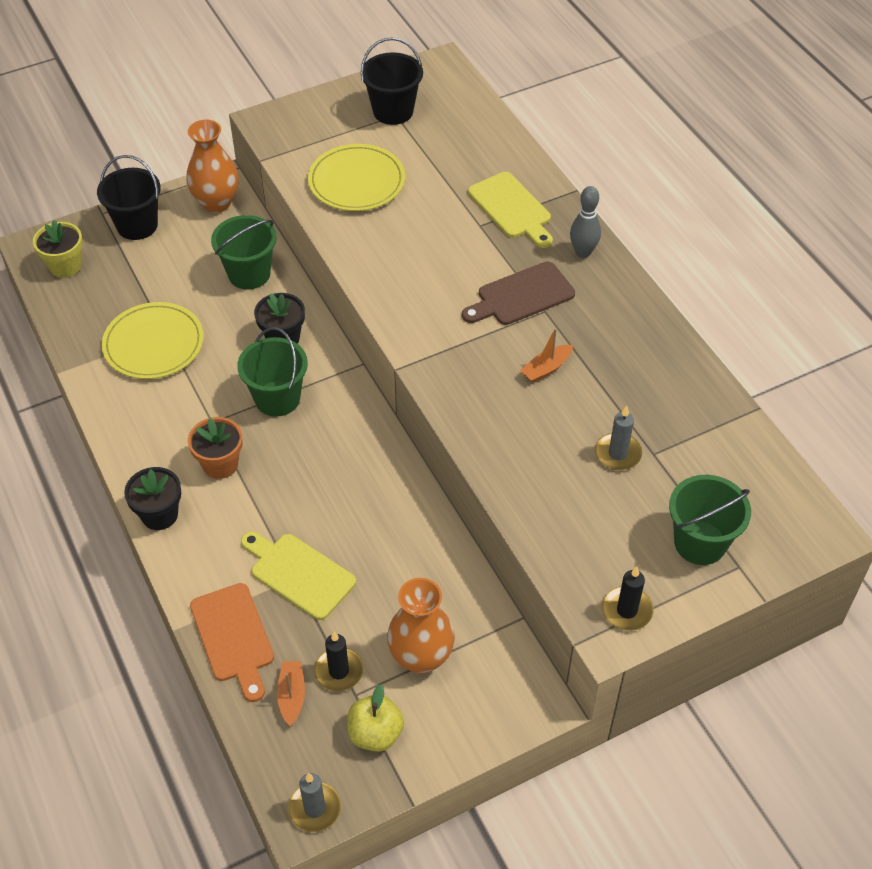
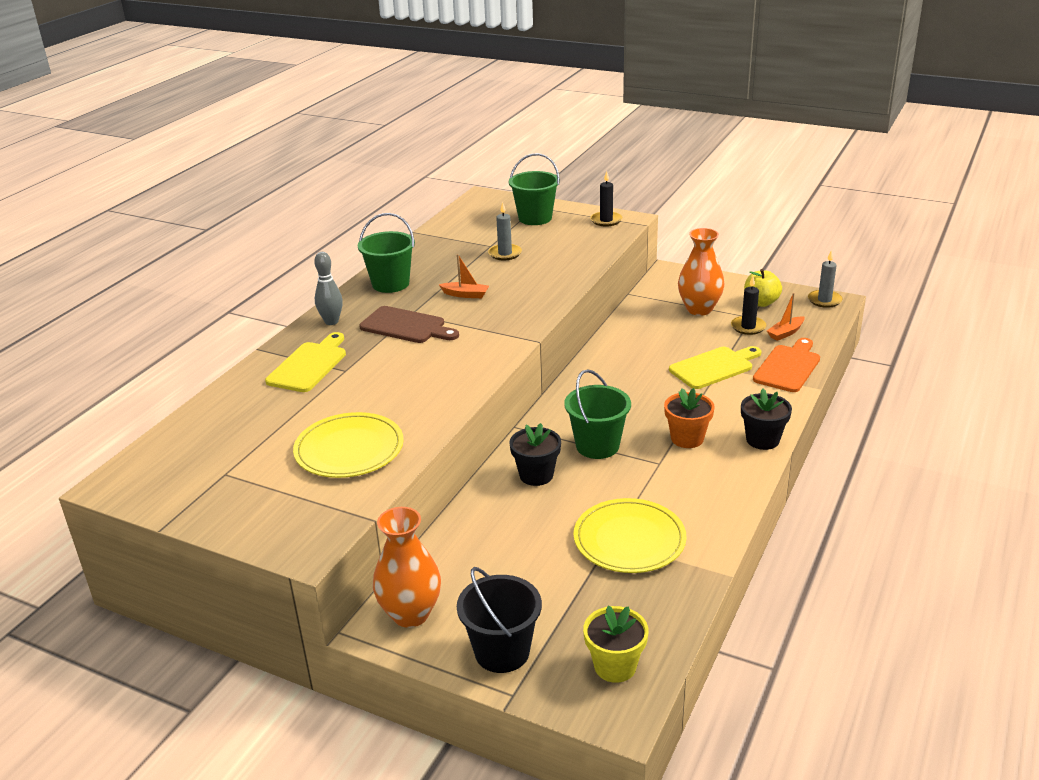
camera: 125 degrees left, 20 degrees down
(249, 274) = (485, 534): green bucket -> green bucket (390, 284)
(299, 573) = (714, 367): yellow cutting board -> yellow cutting board turned 120 degrees counterclockwise
(393, 111) = (220, 478): black bucket -> none

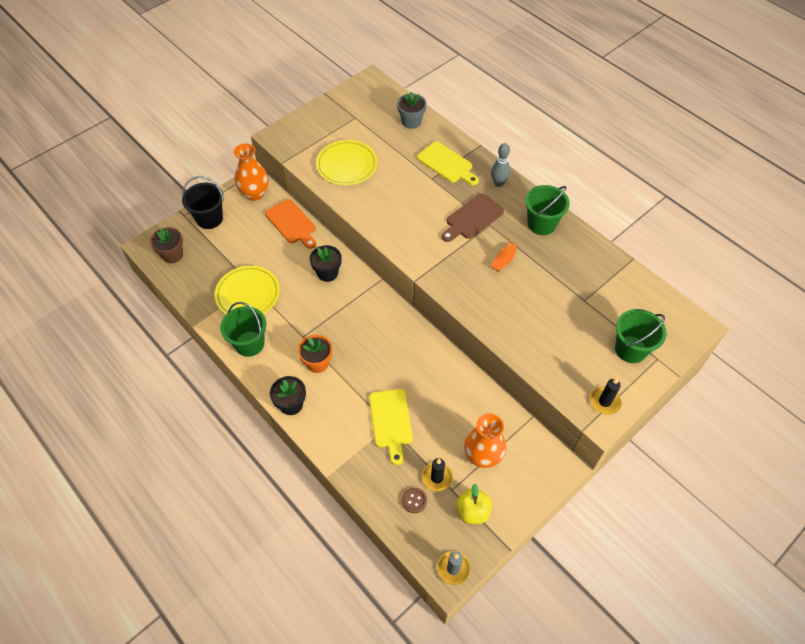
camera: 110 degrees right, 25 degrees up
(221, 416) = (411, 122): none -> grey flower pot
(505, 254) = (564, 305): grey candle -> none
(597, 446) = (338, 312): green bucket -> green bucket (249, 344)
(615, 666) = (172, 255): yellow flower pot -> brown flower pot
(785, 333) = (414, 500): orange boat -> brown button
(788, 367) = (365, 472): orange cutting board -> orange cutting board (292, 223)

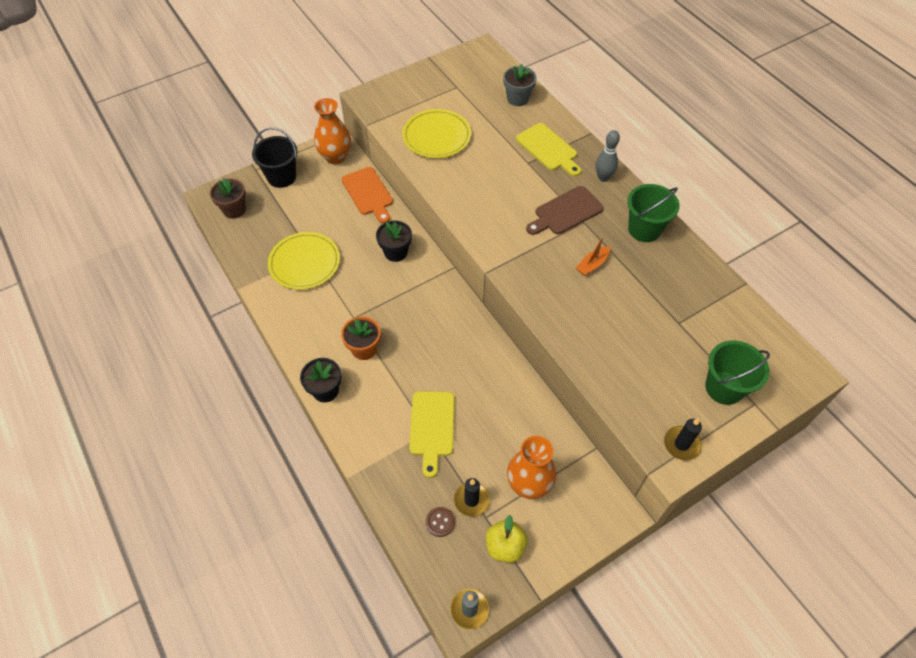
camera: 10 degrees right, 0 degrees up
(249, 344) = (294, 317): green bucket -> none

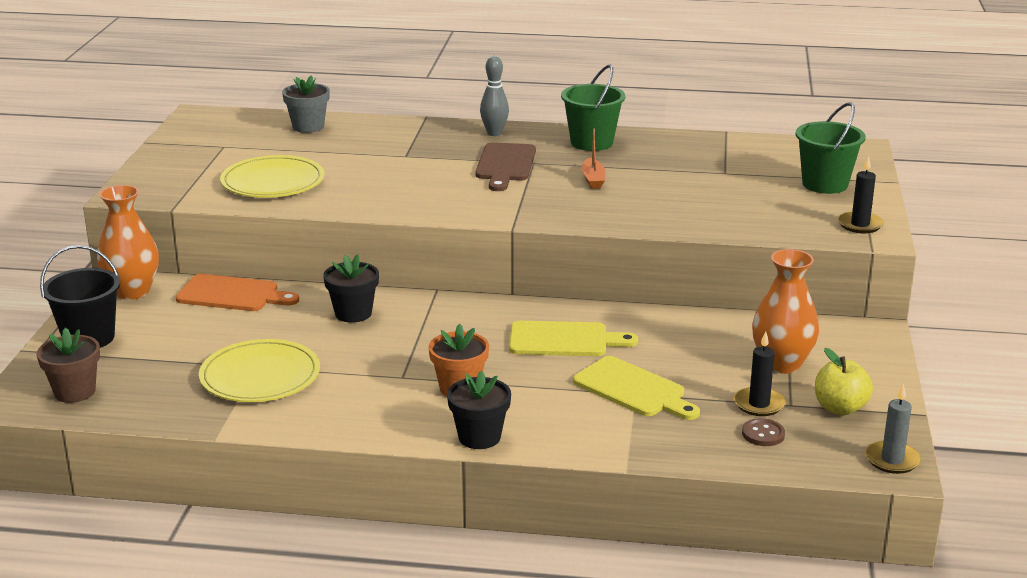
camera: 50 degrees left, 30 degrees down
(548, 149) = (407, 140): yellow cutting board -> yellow cutting board (564, 340)

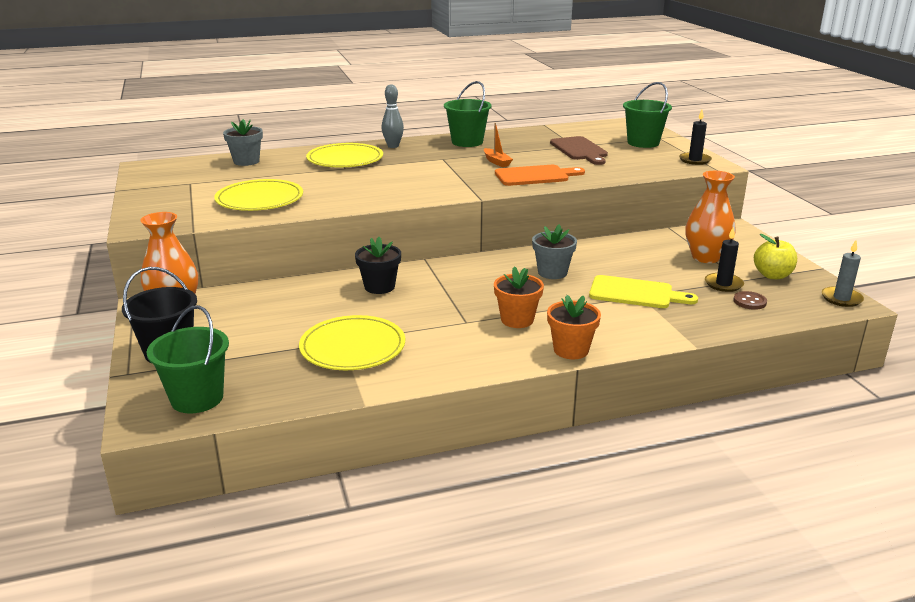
camera: 25 degrees left, 0 degrees up
(75, 392) = (197, 398): brown flower pot -> green bucket
(232, 294) = (266, 293): orange cutting board -> orange cutting board (535, 176)
(418, 143) = (345, 159): none -> yellow plate
(479, 437) = (571, 350): black flower pot -> orange flower pot
(505, 165) = (425, 163): brown cutting board -> brown cutting board (579, 150)
(564, 340) = (552, 272): yellow cutting board -> grey flower pot

